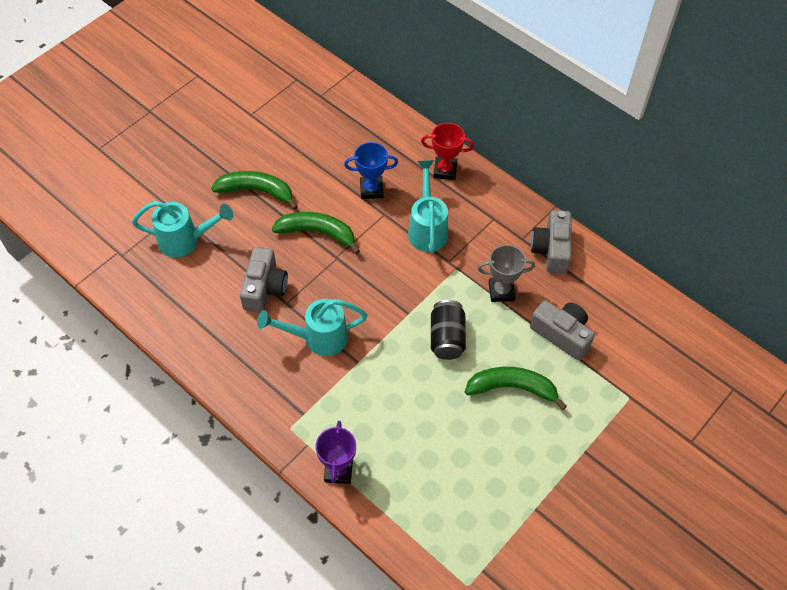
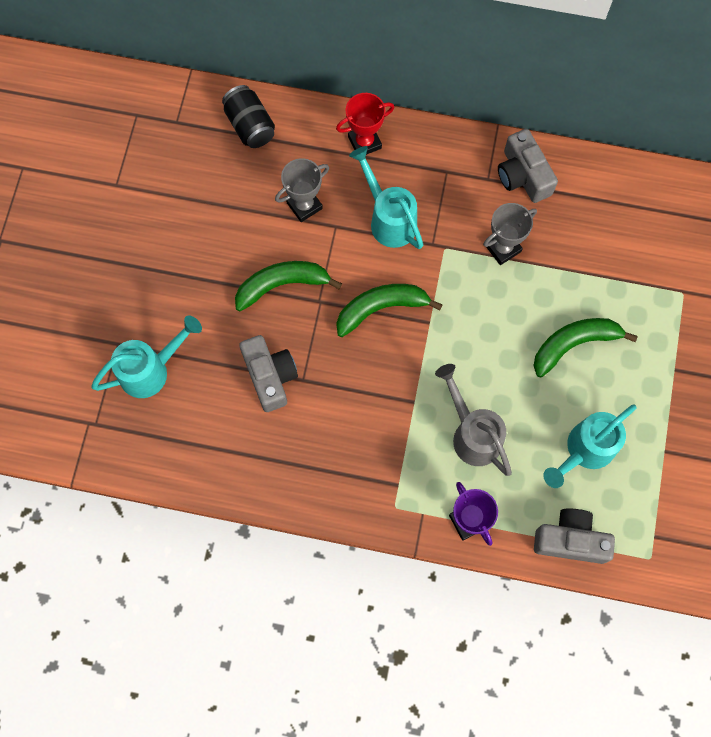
camera: 30 degrees left, 15 degrees up
(256, 191) = (186, 272): green banana -> green banana (381, 308)
(317, 338) = (359, 399): turquoise watering can -> turquoise watering can (584, 451)
(371, 190) = (304, 205): blue trophy -> grey trophy
(386, 408) = (472, 433): none -> grey watering can
(447, 338) = (482, 327): black can -> black can (250, 126)
(562, 334) = (586, 262): grey camera -> grey camera (570, 540)

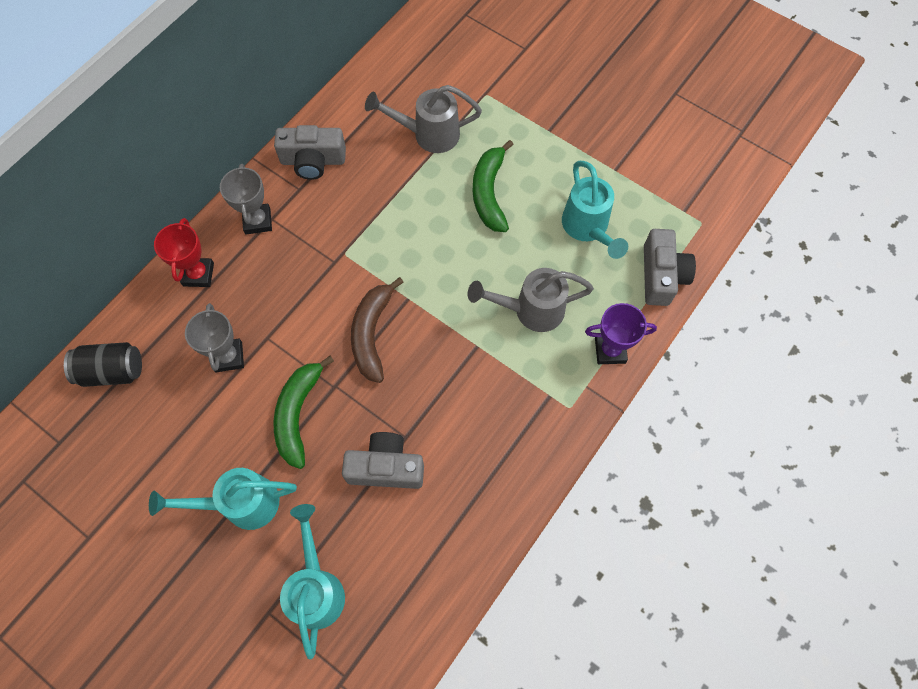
camera: 65 degrees left, 5 degrees down
(381, 308) = (372, 334): green banana -> brown banana
(388, 218) = (287, 288): turquoise watering can -> turquoise watering can (241, 504)
(503, 248) = (371, 207): grey trophy -> grey trophy (257, 221)
(570, 540) = (661, 275): grey camera -> grey camera turned 150 degrees clockwise
(607, 261) = (428, 134): none -> grey watering can

